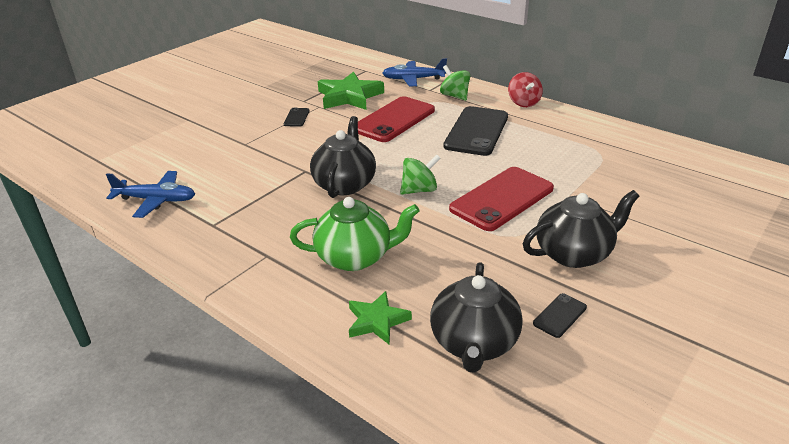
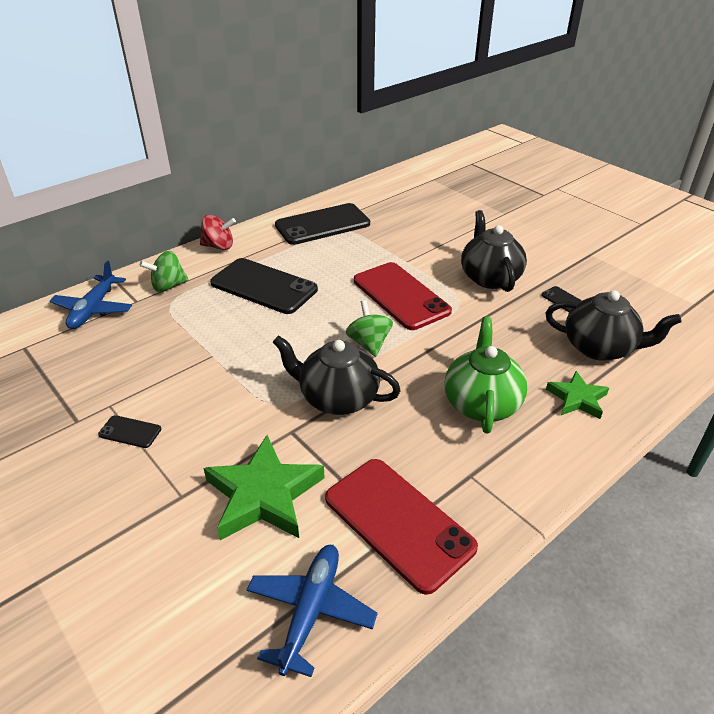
camera: 80 degrees left, 5 degrees up
(349, 96) = (100, 372): green star -> green star (264, 495)
(394, 120) = (198, 340): red phone -> red phone (398, 522)
(601, 142) = (322, 224): none -> black phone

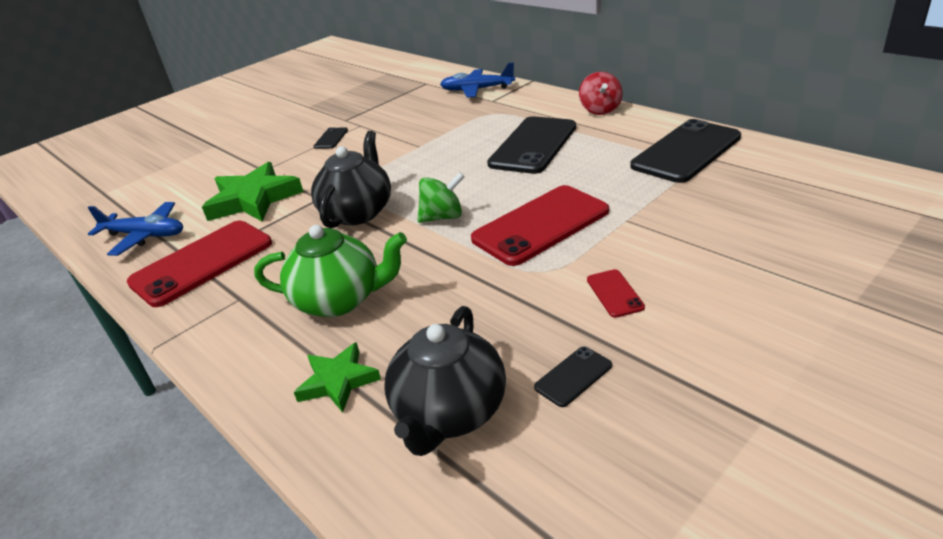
camera: 90 degrees right, 5 degrees down
(168, 286) = (519, 106): green spinning top -> none
(322, 224) = (686, 151): black phone -> black phone turned 75 degrees clockwise
(489, 277) = (614, 293): black teapot -> red phone

